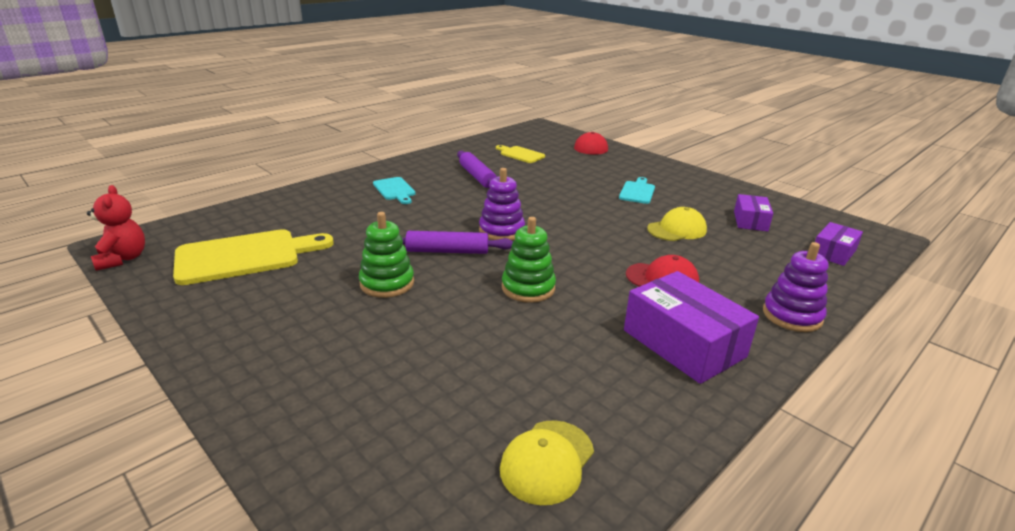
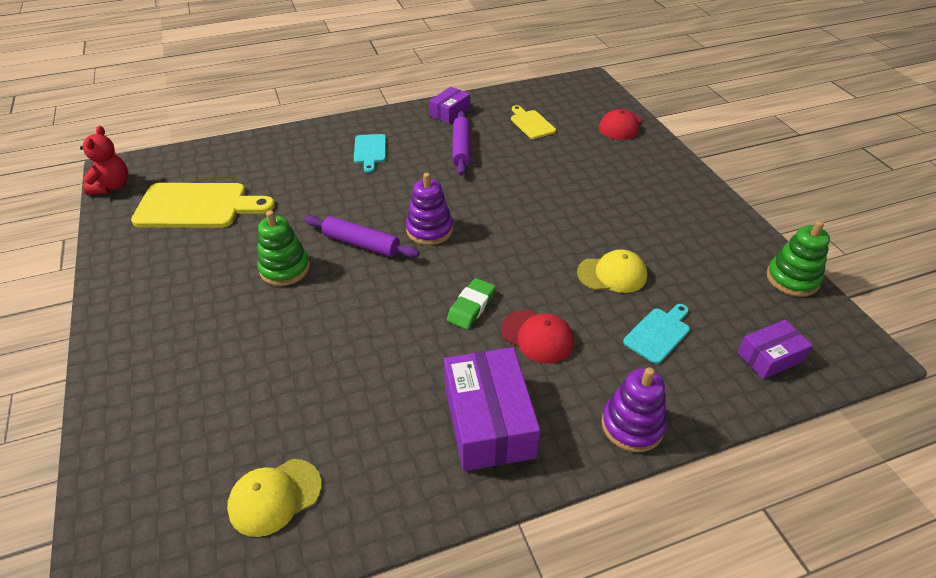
camera: 25 degrees right, 15 degrees up
(528, 288) = (399, 310): green stacking toy -> green stacking toy (792, 279)
(589, 272) = (471, 307): none -> green eraser
(637, 191) = (616, 208): turquoise cutting board -> turquoise cutting board (658, 333)
(750, 221) = (711, 284): purple box -> purple box (450, 112)

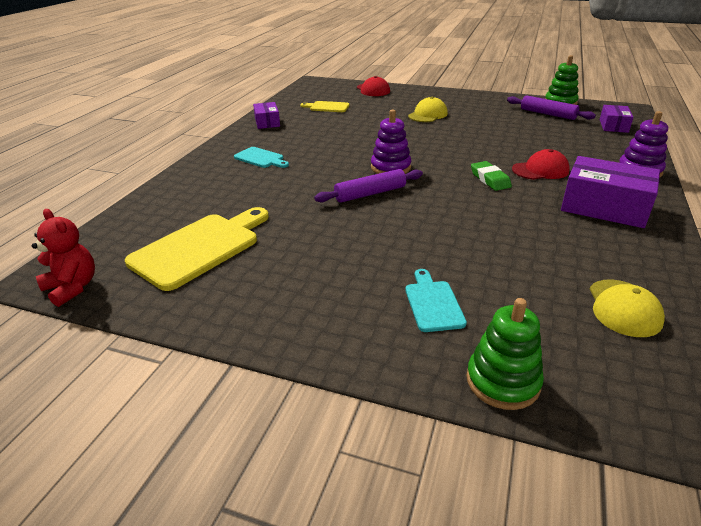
camera: 50 degrees left, 10 degrees down
(285, 269) = (356, 231): green stacking toy -> green stacking toy (502, 381)
(461, 148) = (316, 132): purple rolling pin -> purple rolling pin (548, 114)
(612, 274) = (507, 135): yellow cap -> yellow cap (428, 115)
(658, 333) = (571, 141): turquoise cutting board -> turquoise cutting board (433, 303)

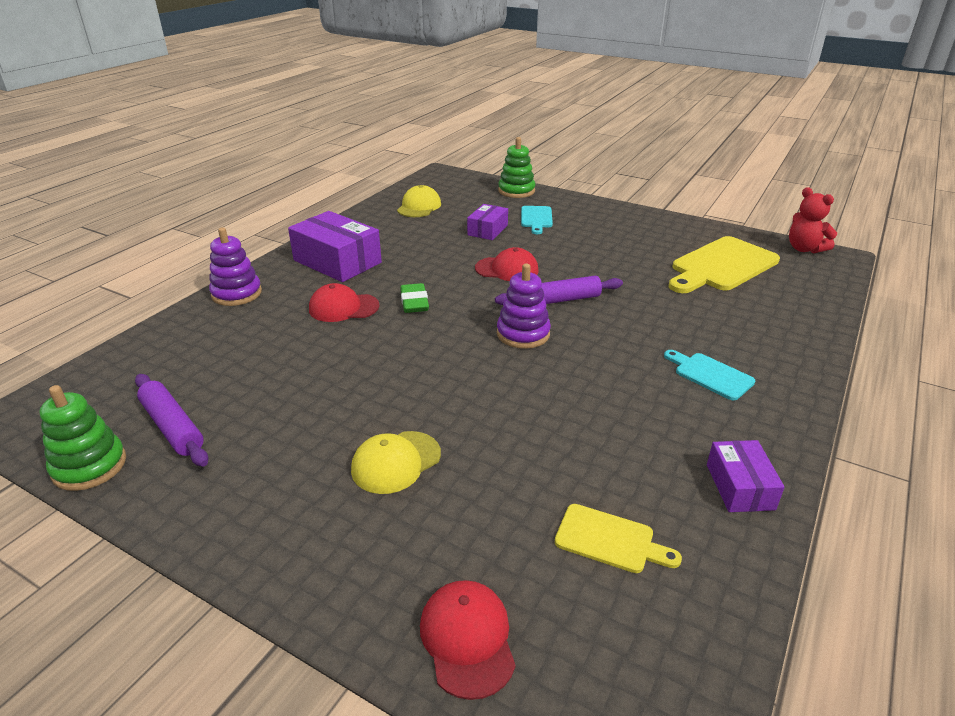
camera: 170 degrees left, 0 degrees up
(430, 217) = (507, 269): none -> red cap
(613, 126) = (123, 375): purple box -> purple box (487, 230)

